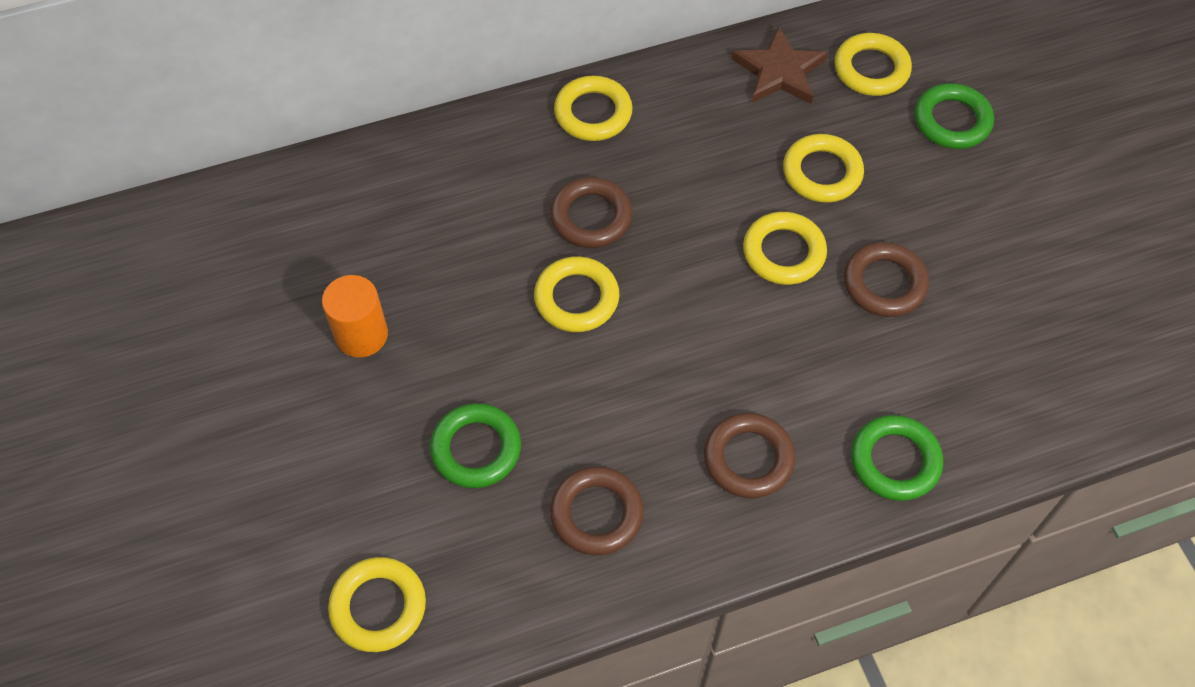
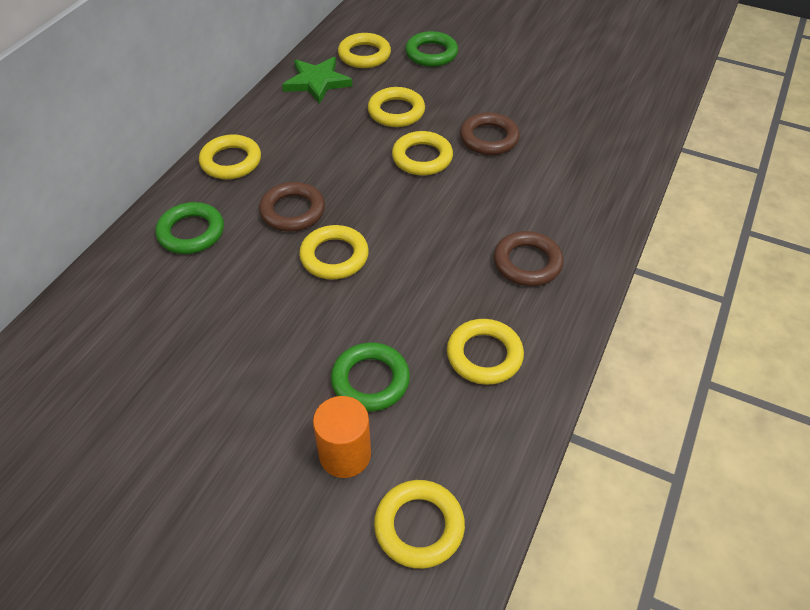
camera: 45 degrees left, 10 degrees down
(361, 335) = (213, 377): orange cylinder -> orange cylinder (345, 455)
(596, 514) = (484, 355): brown ring -> yellow ring
(779, 71) = (317, 82): brown star -> green star
(895, 461) = (595, 209): green ring -> green ring (191, 232)

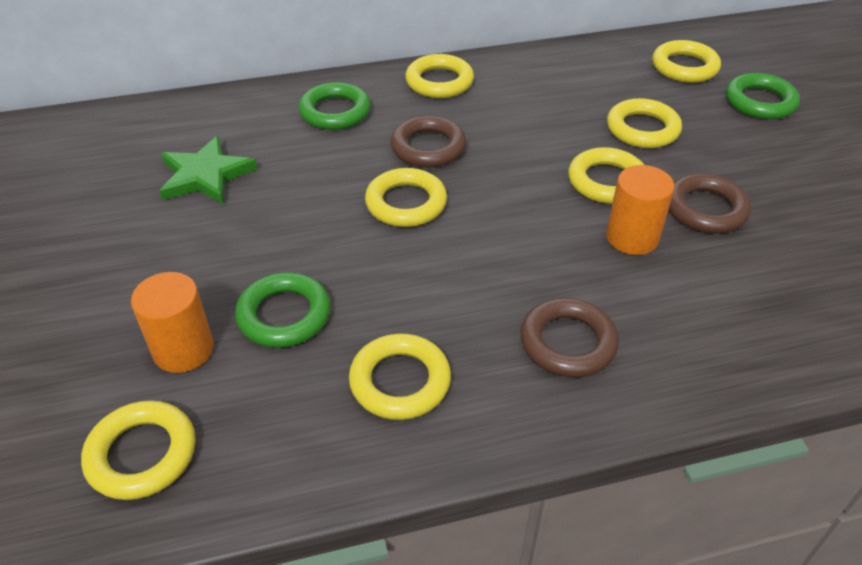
camera: 50 degrees right, 5 degrees down
(317, 82) = (603, 64): green star -> green star (205, 175)
(478, 181) = (632, 237): none -> orange cylinder

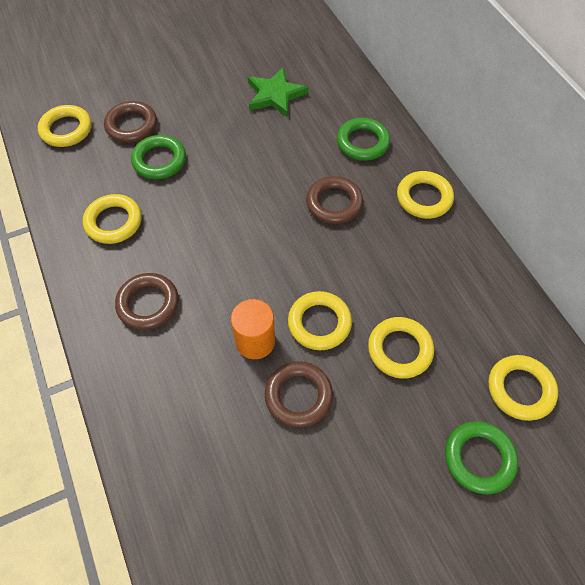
camera: 80 degrees right, 15 degrees up
(183, 349) = (131, 125): orange cylinder -> brown ring
(406, 203) = (268, 200): yellow ring -> none

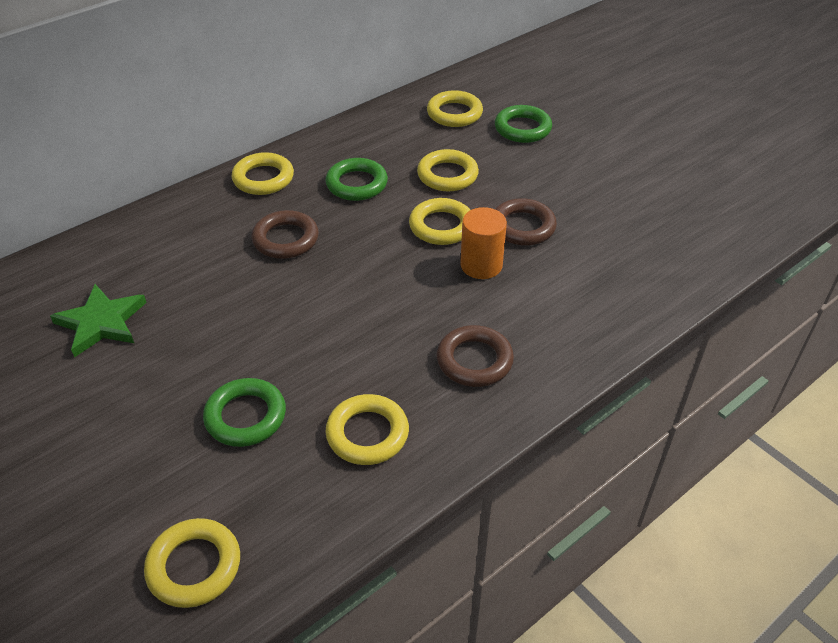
camera: 105 degrees left, 15 degrees down
(131, 125) = (176, 474): brown ring -> none
(362, 142) = (186, 231): green ring -> green ring (357, 184)

